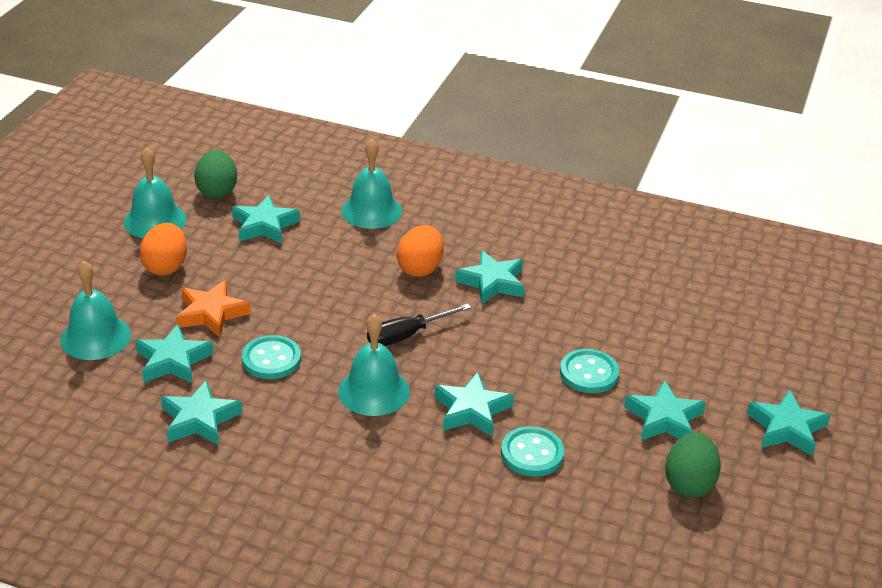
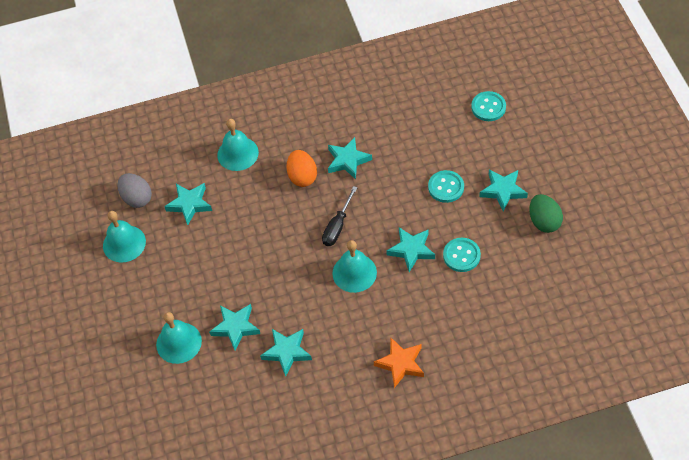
camera: 30 degrees left, 20 degrees up
(166, 267) = (165, 271): orange egg -> none
(211, 313) = (223, 284): orange star -> orange star (400, 364)
(217, 191) = (137, 198): green egg -> grey egg
(271, 359) = (285, 290): turquoise button -> turquoise button (488, 107)
(786, 428) = (560, 157): turquoise star -> none

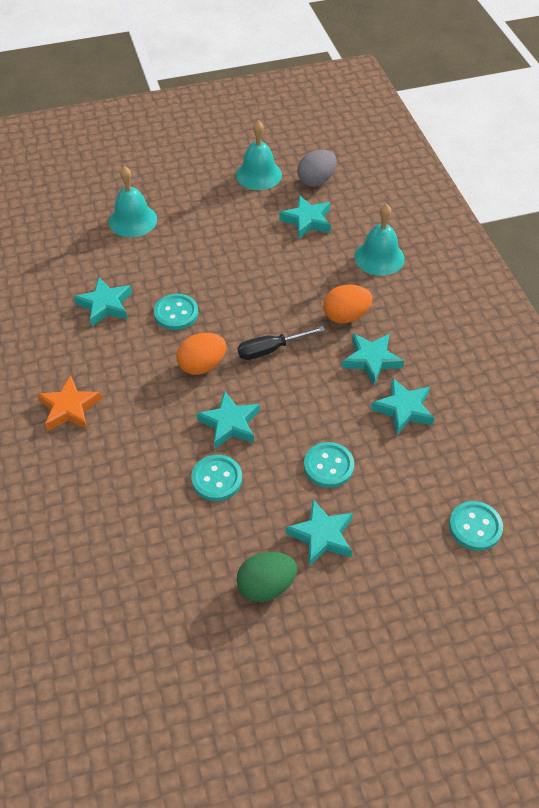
camera: 85 degrees right, 5 degrees down
(235, 327) = (143, 263): turquoise star -> turquoise star (403, 409)
(297, 296) = (176, 313): none -> turquoise button
(337, 226) = (270, 350): black screwdriver -> black screwdriver turned 45 degrees counterclockwise
(354, 273) = (202, 365): turquoise bell -> orange egg

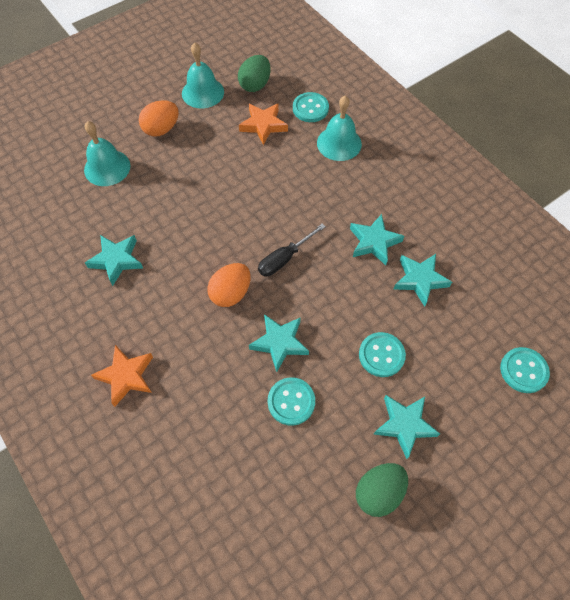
camera: 20 degrees left, 10 degrees up
(176, 313) = (185, 248): turquoise button -> turquoise button (310, 108)
(307, 221) = (263, 125): turquoise star -> orange star
(316, 180) = (255, 85): grey egg -> green egg
(346, 316) = (335, 207): orange egg -> orange egg (161, 129)

